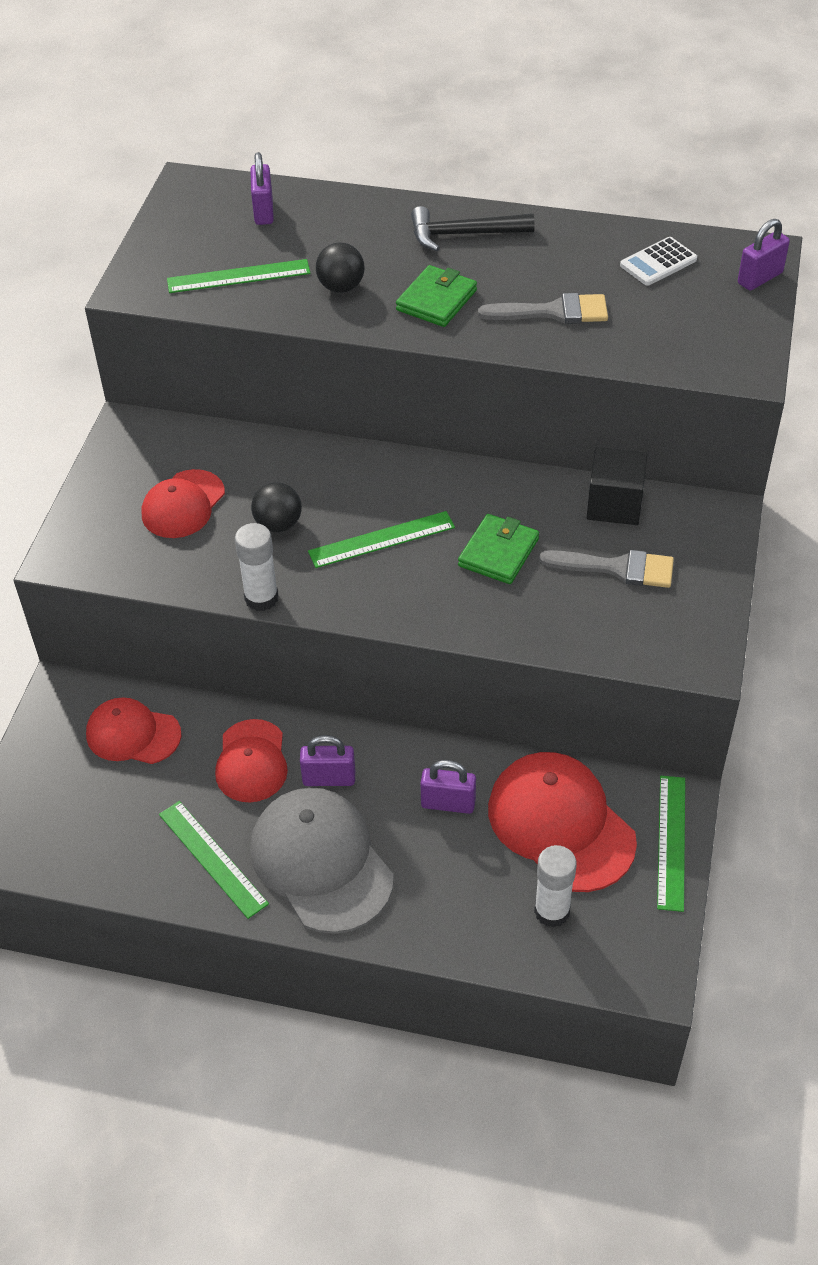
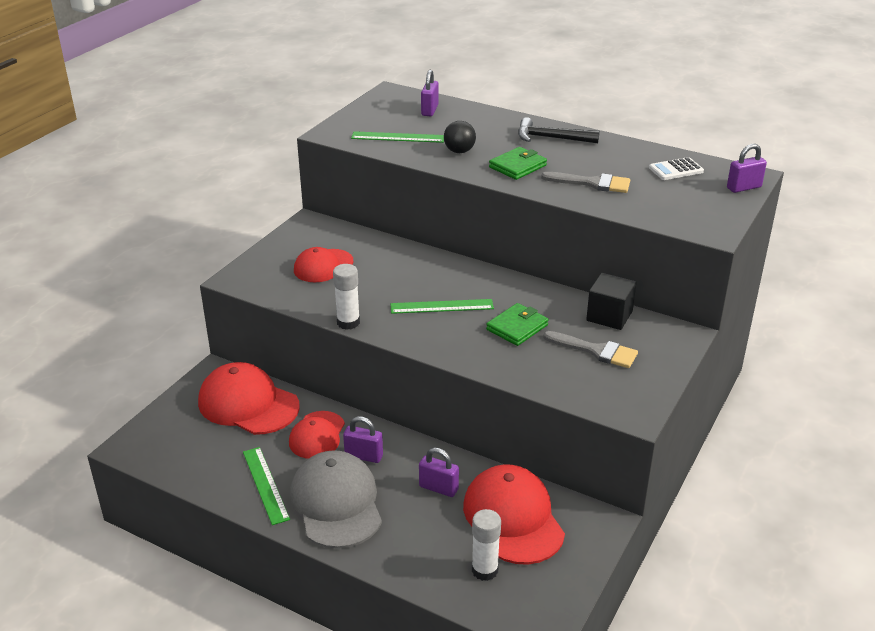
camera: 15 degrees right, 15 degrees down
(133, 734) = (248, 404): red cap -> red cap, size x1.61
(278, 524) = (378, 286): black ball -> none
(671, 842) = (590, 547): green ruler -> none

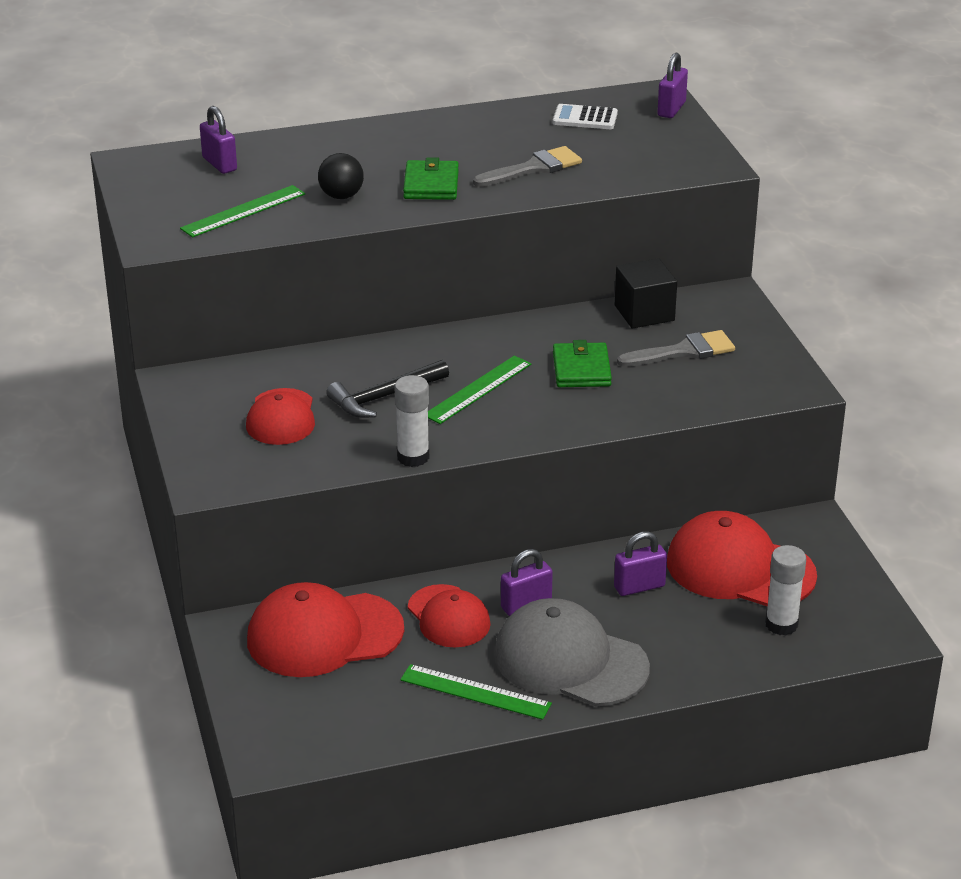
camera: 45 degrees left, 0 degrees up
(551, 138) = (410, 138): black hammer -> black hammer (384, 397)
(676, 170) = (585, 118): white calculator -> white calculator turned 75 degrees clockwise

